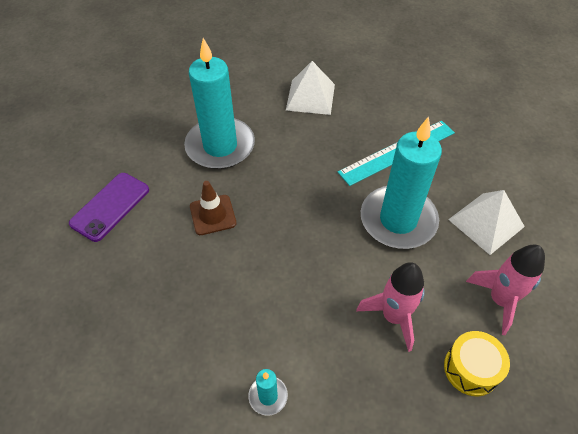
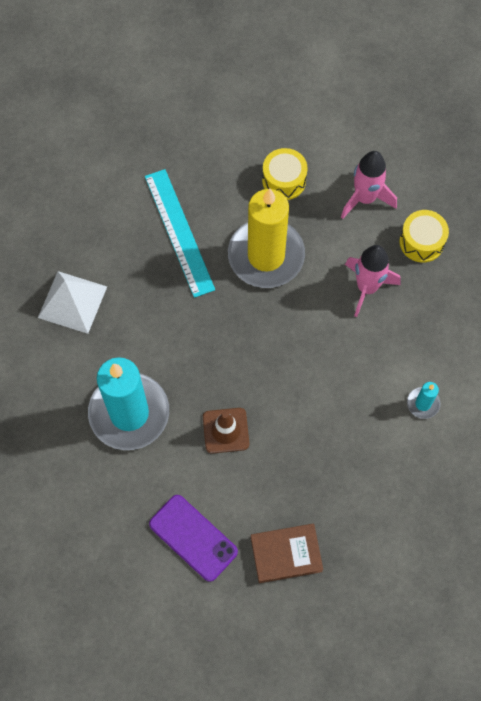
camera: 80 degrees left, 15 degrees up
(92, 281) = (286, 554): none -> brown book
(398, 220) = (266, 255): turquoise candle -> yellow candle
(486, 223) = (284, 180): white pyramid -> yellow drum

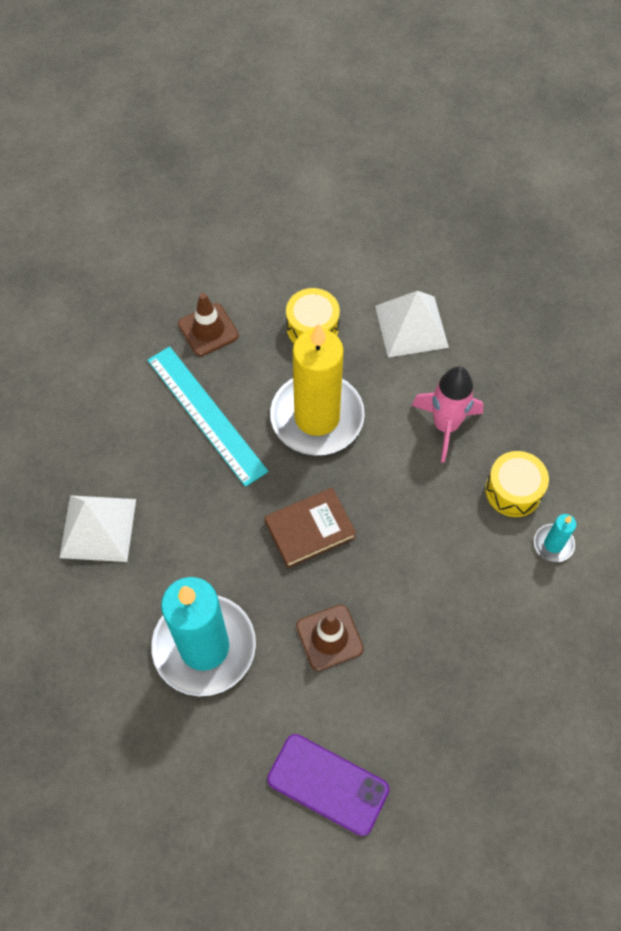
camera: 15 degrees left, 5 degrees down
(199, 162) = (208, 330): none -> brown traffic cone
(286, 554) = (449, 773): brown book -> brown book (310, 530)
(365, 198) = (411, 326): pink rocket -> white pyramid
(421, 242) = (491, 359): yellow drum -> yellow drum (513, 491)

